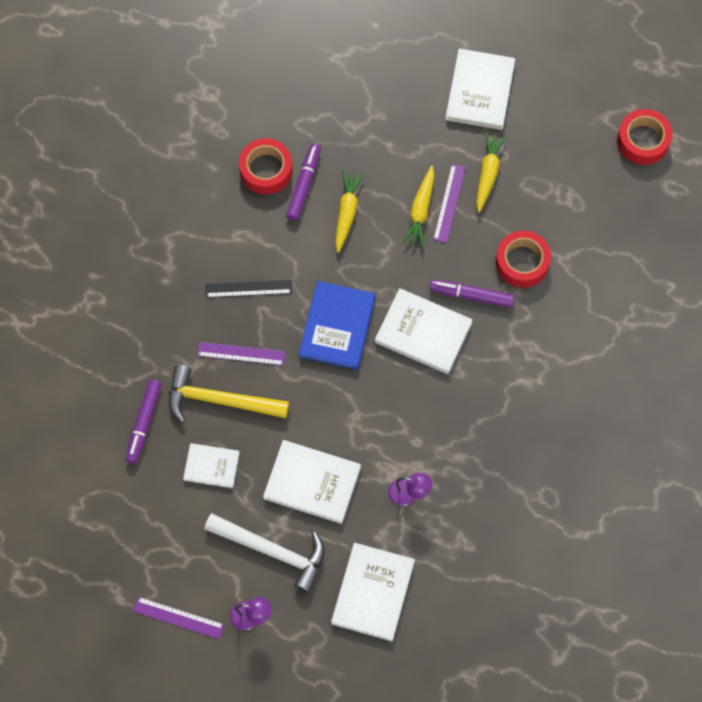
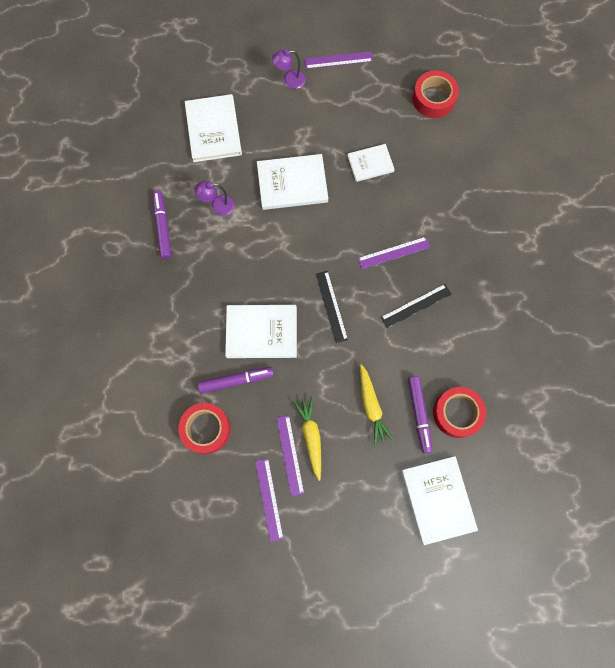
camera: 155 degrees right, 5 degrees up
(144, 423) = (436, 172): purple marker -> purple marker (162, 227)
(219, 400) = (390, 212): yellow hammer -> none
(273, 551) = (296, 127): white hammer -> none
(337, 326) = (331, 306): blue book -> black ruler
(480, 91) = (311, 581): white book -> white book (438, 499)
(488, 173) = (269, 499): yellow carrot -> purple ruler
(643, 141) = (142, 600): red tape -> red tape (433, 98)

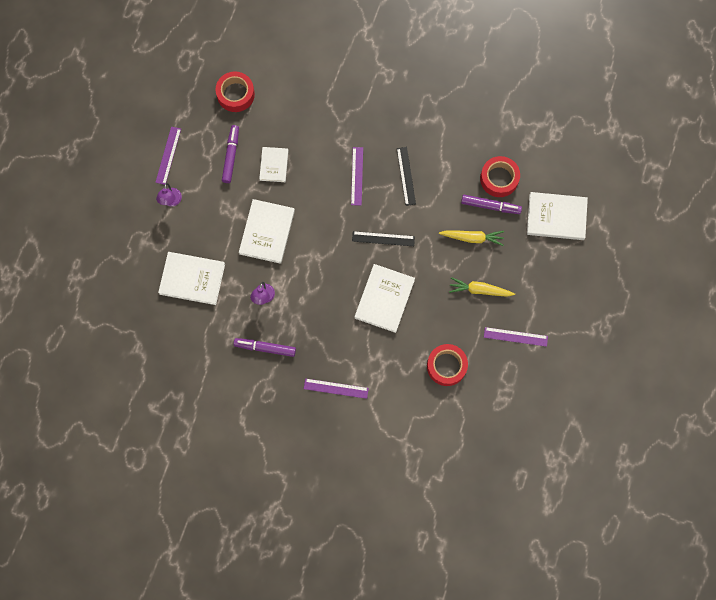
camera: 70 degrees left, 0 degrees up
(236, 380) = (416, 331): purple marker -> purple marker (231, 156)
(289, 455) = (488, 310): purple ruler -> purple ruler (336, 388)

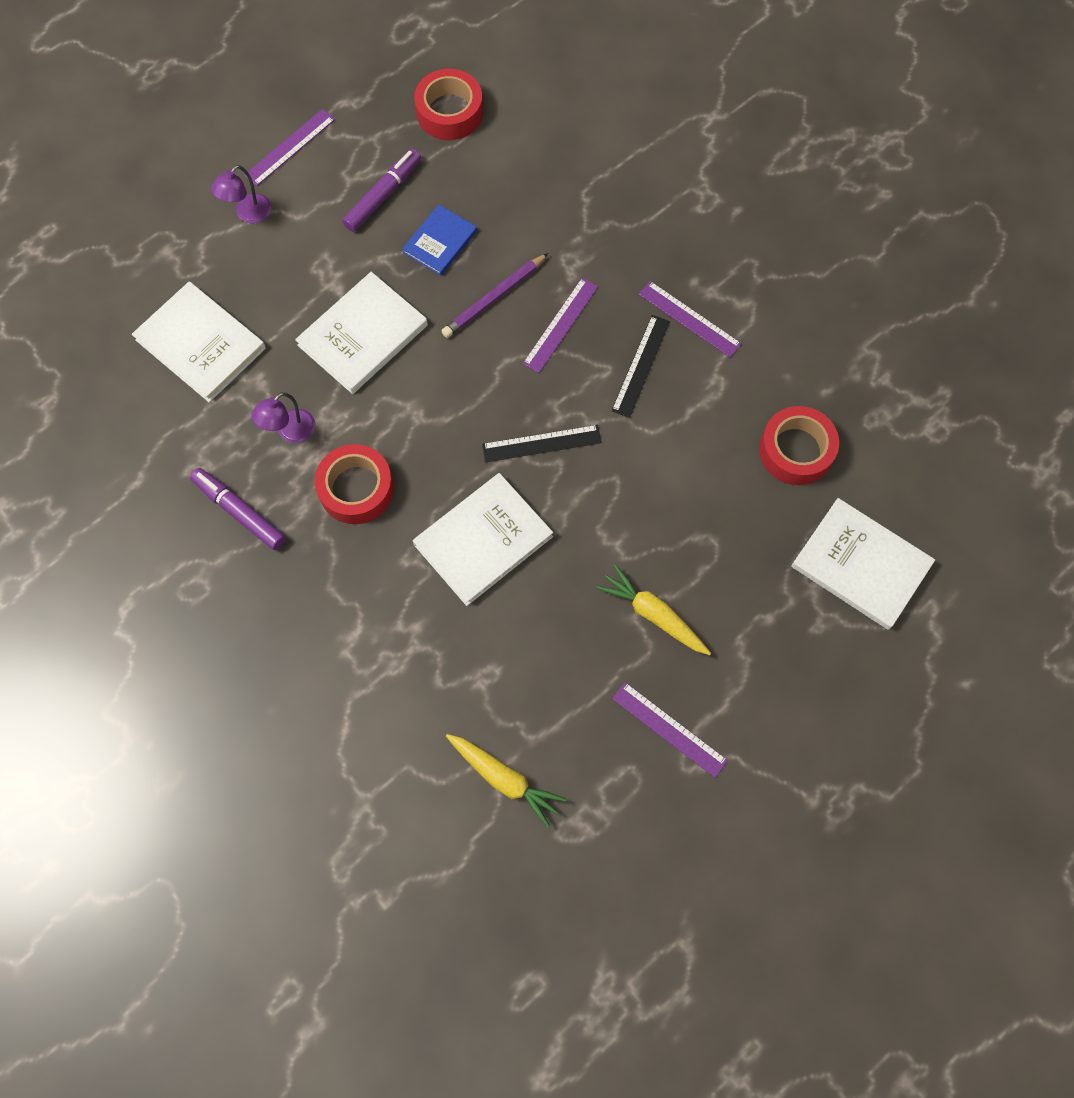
camera: 30 degrees right, 5 degrees down
(274, 165) = (440, 242): white book -> blue book
(317, 180) = (494, 298): none -> purple pencil
(336, 388) = (309, 642): purple ruler -> purple ruler (689, 319)
(383, 239) = (541, 443): black ruler -> black ruler turned 45 degrees counterclockwise
(446, 366) = (518, 711): red tape -> red tape (356, 489)
(472, 238) = (692, 521): yellow carrot -> yellow carrot (504, 778)
(490, 206) = (755, 486): purple marker -> none

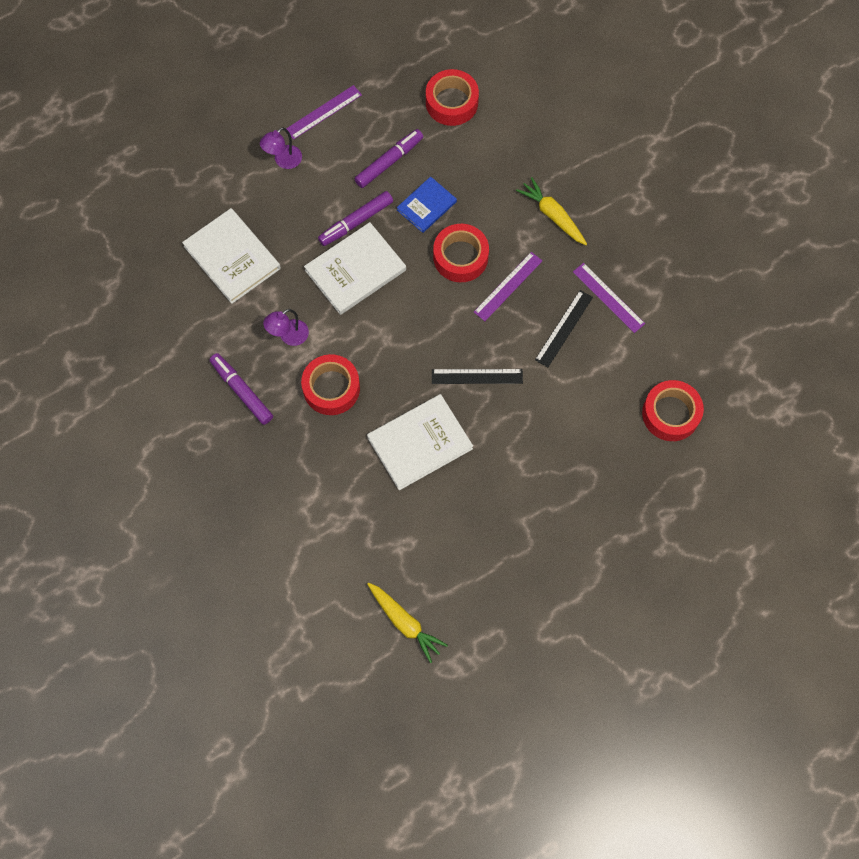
camera: 10 degrees right, 0 degrees up
(353, 275) = (356, 222): none -> purple marker
(494, 298) = (460, 257): purple pencil -> red tape
(654, 615) = (538, 521): yellow carrot -> yellow carrot (552, 215)
(669, 729) = (533, 608): purple ruler -> none
(861, 565) = (703, 510): white book -> none

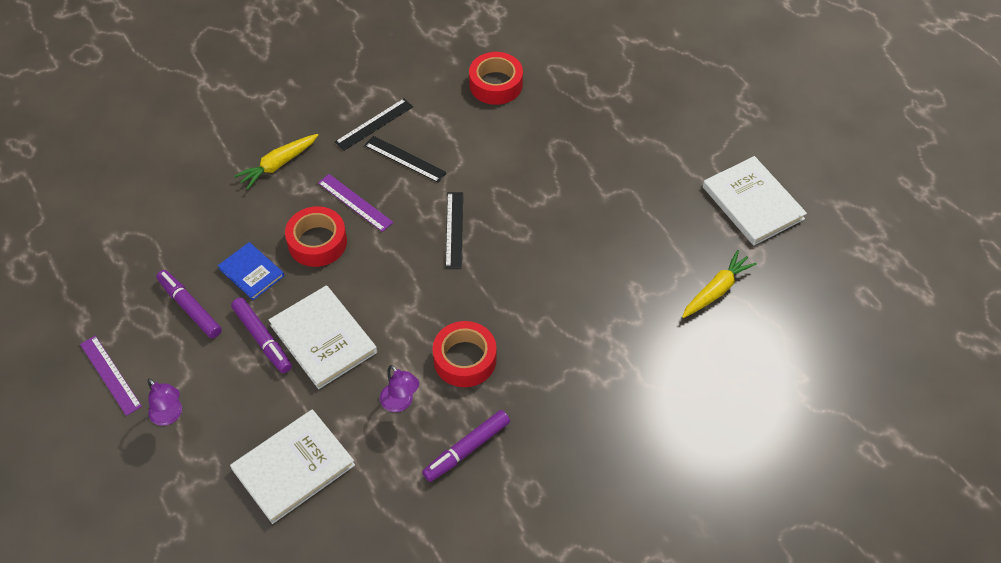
camera: 90 degrees left, 15 degrees down
(420, 443) = (527, 278): white book -> white book (753, 203)
(451, 102) = (125, 249): red tape -> none
(608, 297) = (374, 124): purple ruler -> black ruler

